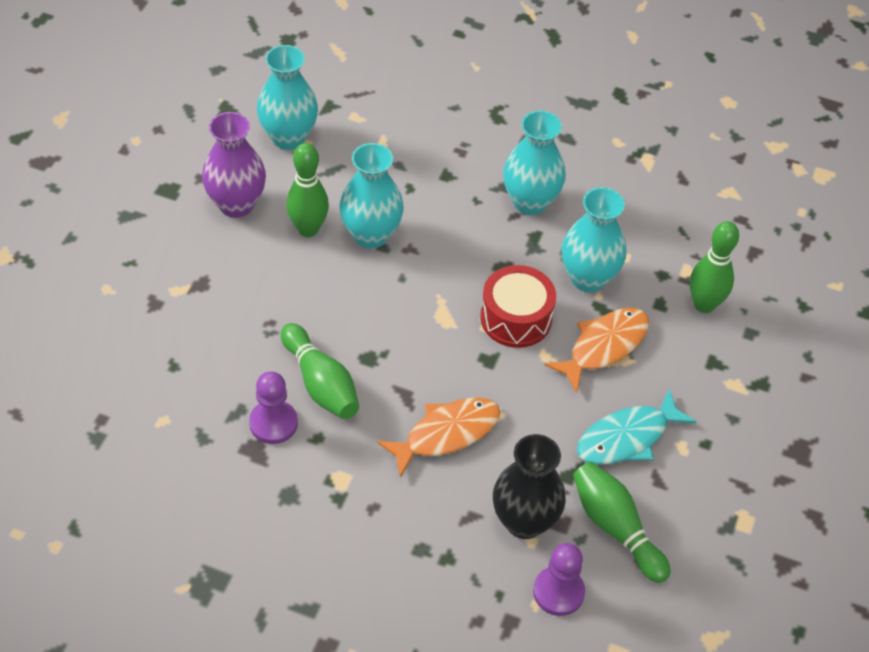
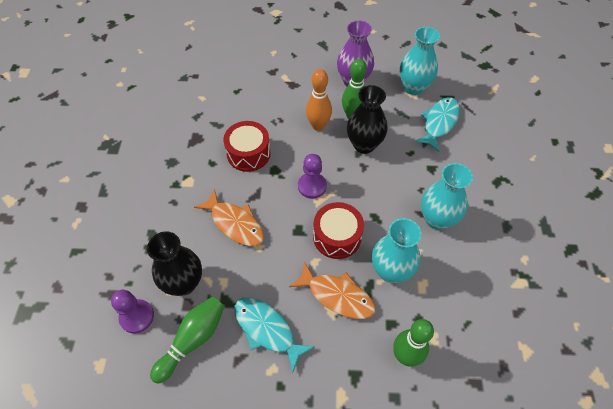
camera: 75 degrees right, 5 degrees up
(273, 423) = (215, 141): purple pawn -> purple pawn (312, 186)
(307, 278) = (318, 126): none -> orange bowling pin
(321, 383) = (248, 153): green bowling pin -> red drum
(371, 135) = (439, 123): none -> turquoise fish
(371, 235) = (364, 145): turquoise vase -> black vase

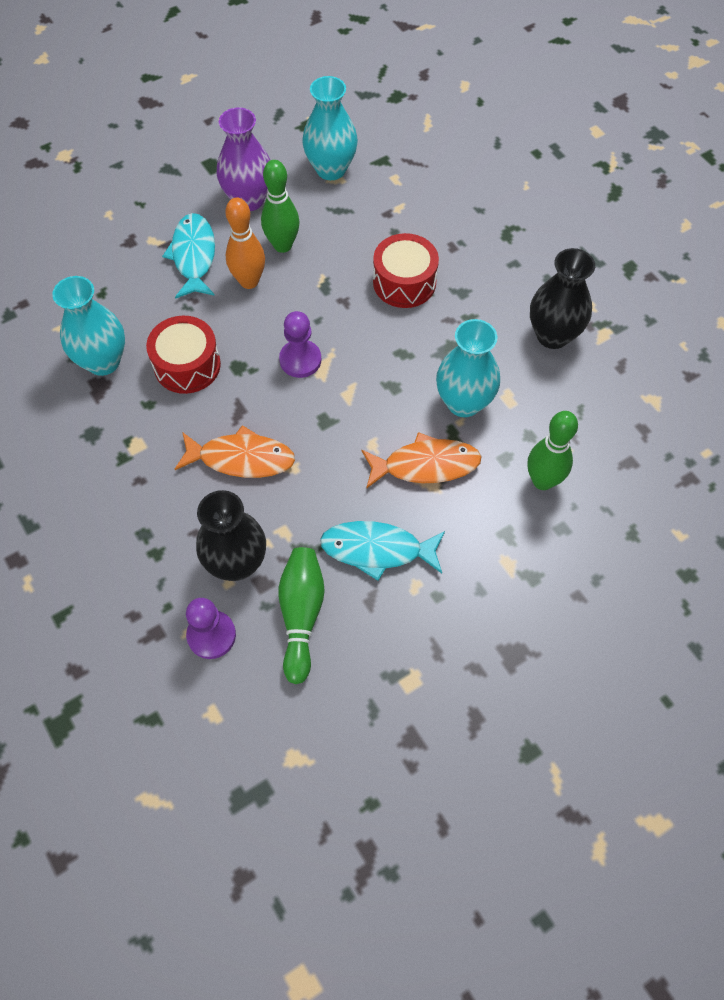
camera: 35 degrees left, 5 degrees up
(337, 237) = (376, 401): red drum -> red drum (404, 282)
(364, 145) = (324, 274): black vase -> black vase (553, 335)
(437, 219) = (472, 315): turquoise vase -> turquoise vase (103, 361)
(439, 123) = (394, 199): turquoise fish -> turquoise fish (194, 256)

